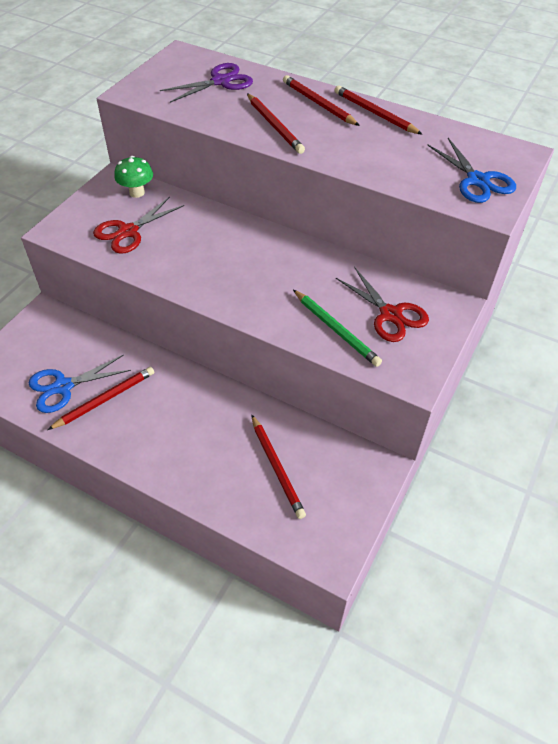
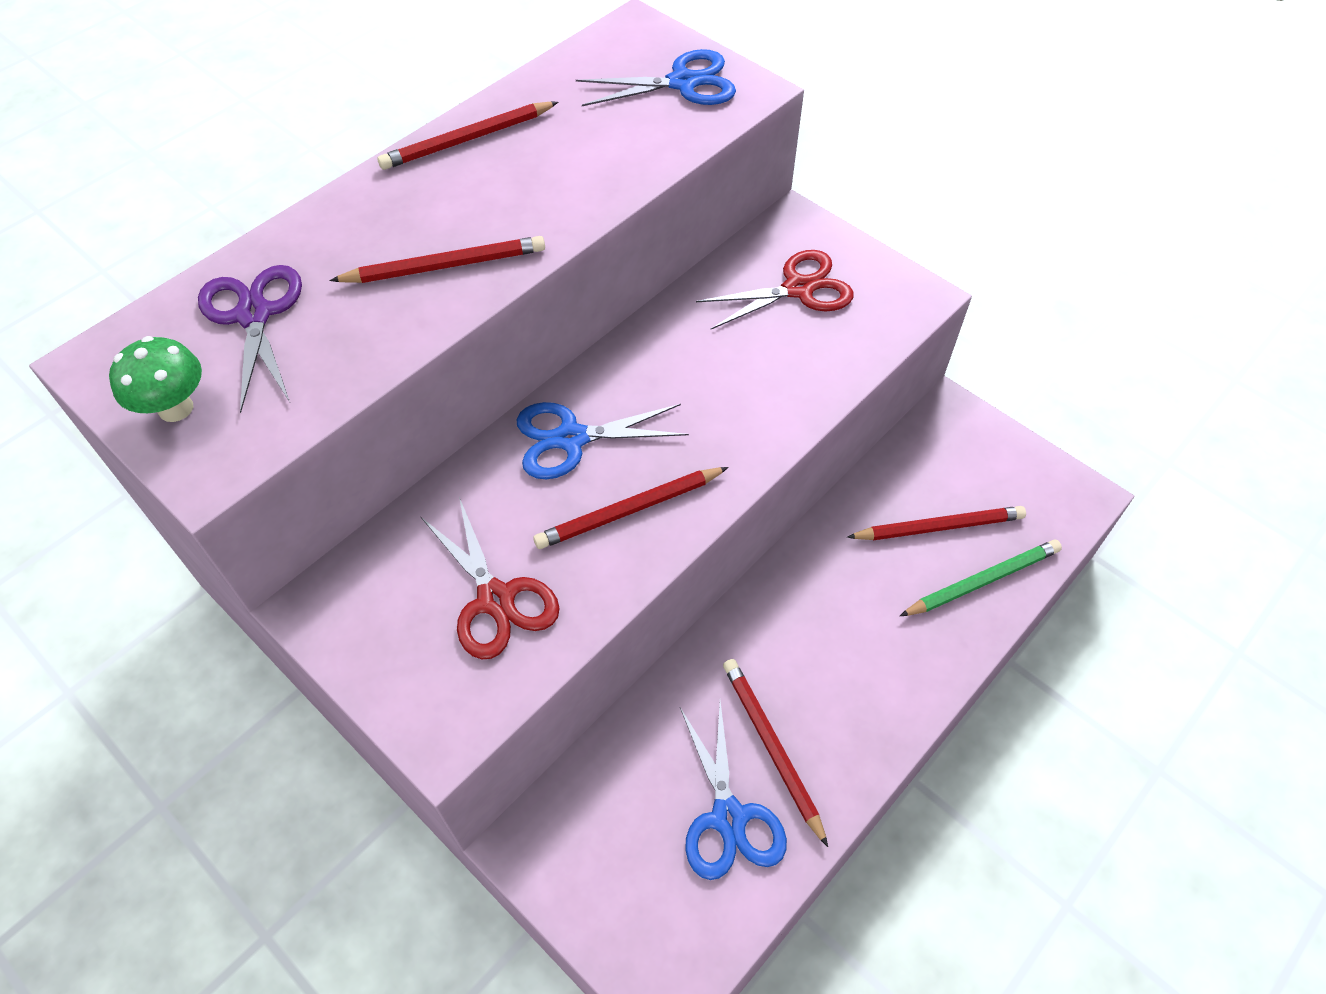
camera: 75 degrees left, 5 degrees up
(137, 192) = (380, 572): green mushroom -> green mushroom (175, 408)
(234, 237) = (571, 438): none -> blue scissors
(318, 103) = (404, 197): red pencil -> red pencil (629, 510)
(336, 329) = (814, 354): green pencil -> green pencil (982, 581)

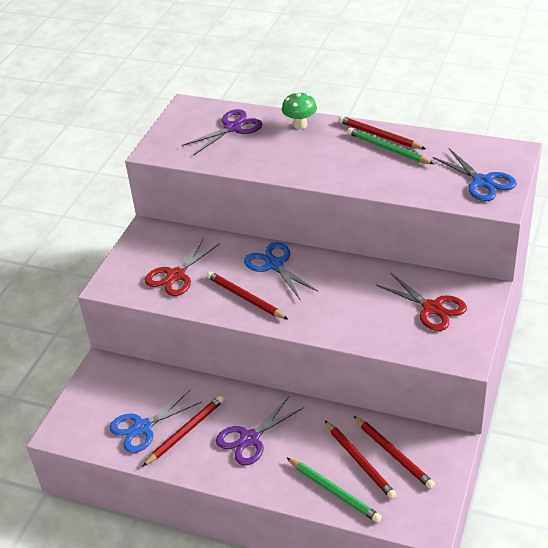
camera: 70 degrees right, 15 degrees down
(175, 408) = (176, 132): green mushroom -> green mushroom (300, 125)
(445, 266) = (294, 161): red pencil -> red pencil (393, 454)
(513, 144) = (388, 149): none -> green pencil
(832, 654) = (250, 439): none -> purple scissors

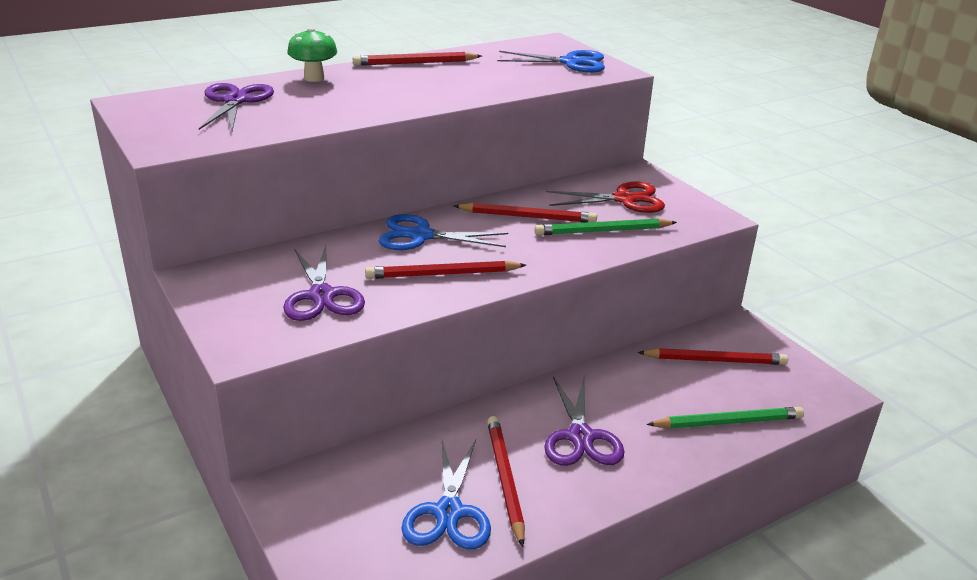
camera: 55 degrees left, 10 degrees down
(176, 275) = (321, 296): red scissors -> purple scissors
(359, 461) = (702, 384): red pencil -> red pencil (527, 217)
(388, 149) = (443, 68): green pencil -> green pencil (603, 231)

